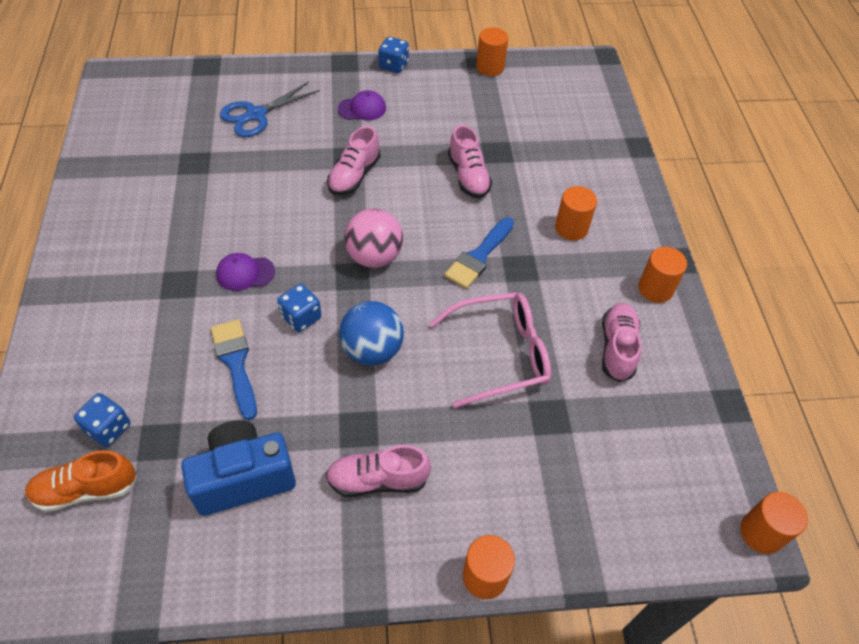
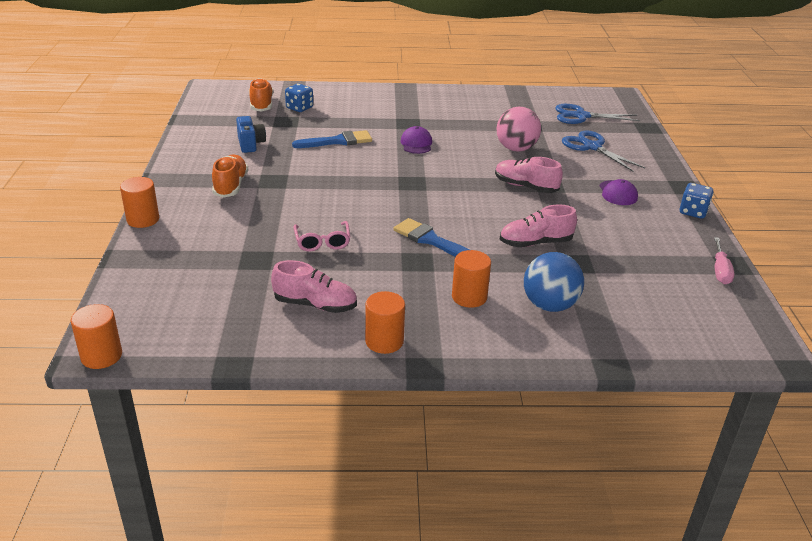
camera: 95 degrees right, 20 degrees down
(171, 114) = (581, 116): none -> blue scissors
(243, 478) = (250, 144): blue camera -> blue camera, size x0.60
(301, 317) = (373, 163): blue dice -> none
(372, 350) = (338, 188): blue ball -> blue ball (549, 305)
(374, 257) = (431, 192): pink ball -> pink ball (516, 149)
(377, 480) = (231, 186): pink shoe -> orange shoe
(490, 67) = (720, 271): orange cylinder -> pink screwdriver
(501, 354) = (322, 242): pink glasses -> pink glasses, size x0.58

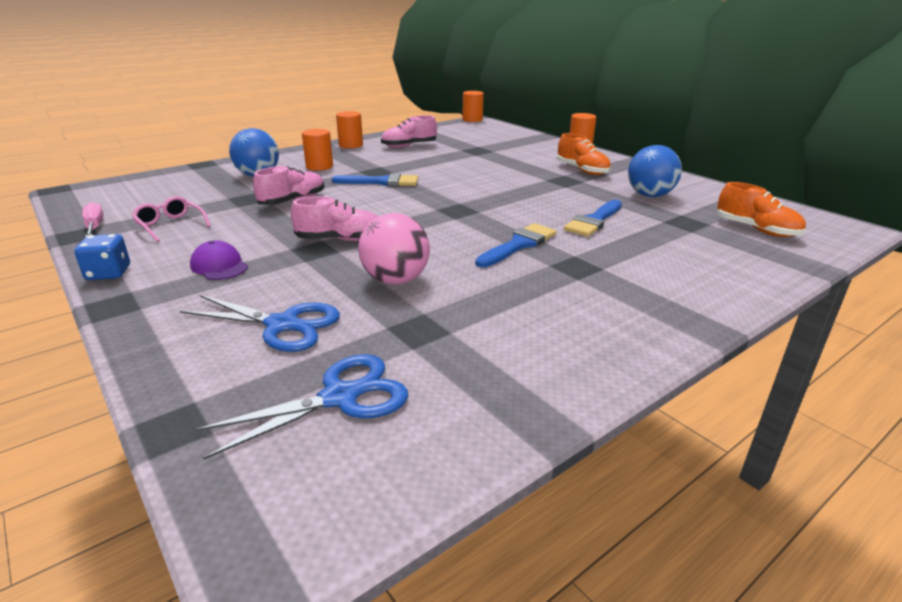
camera: 145 degrees right, 5 degrees down
(250, 144) = (649, 195): blue camera -> blue ball
(299, 108) = (718, 240): blue dice -> none
(322, 242) = (455, 164): pink glasses -> pink glasses (170, 225)
(416, 144) = (518, 245): purple cap -> blue brush

